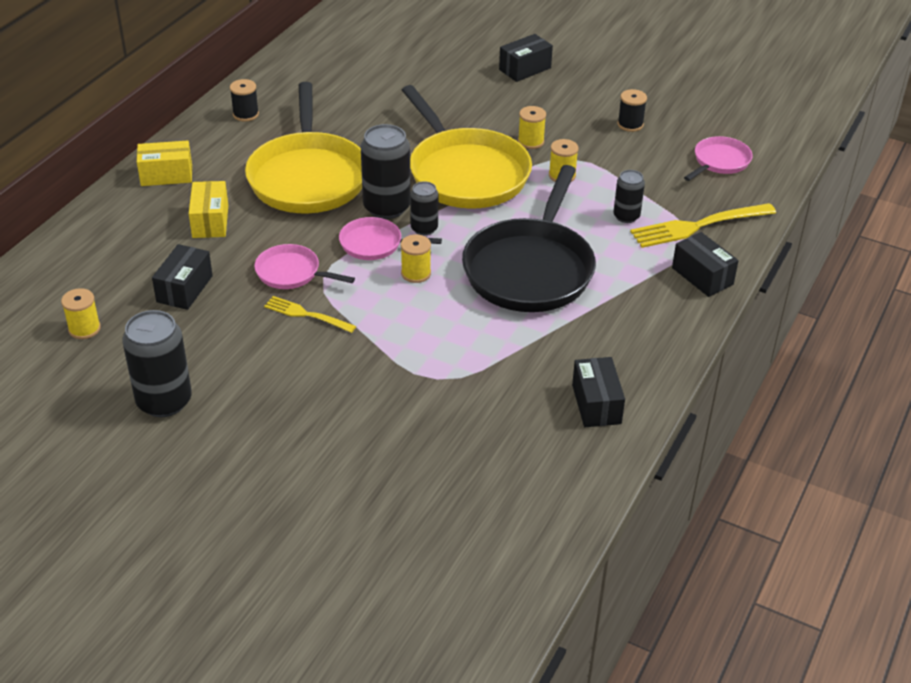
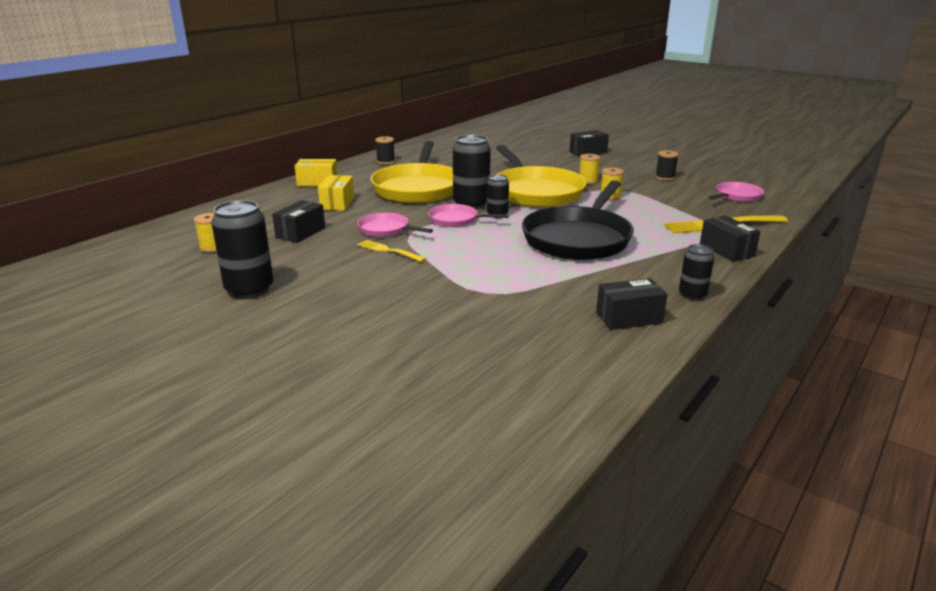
camera: 10 degrees right, 15 degrees down
(416, 273) = (484, 235): yellow spool -> none
(596, 404) = (629, 318): black box -> black box turned 75 degrees clockwise
(626, 216) = (660, 217): black can -> black can (692, 295)

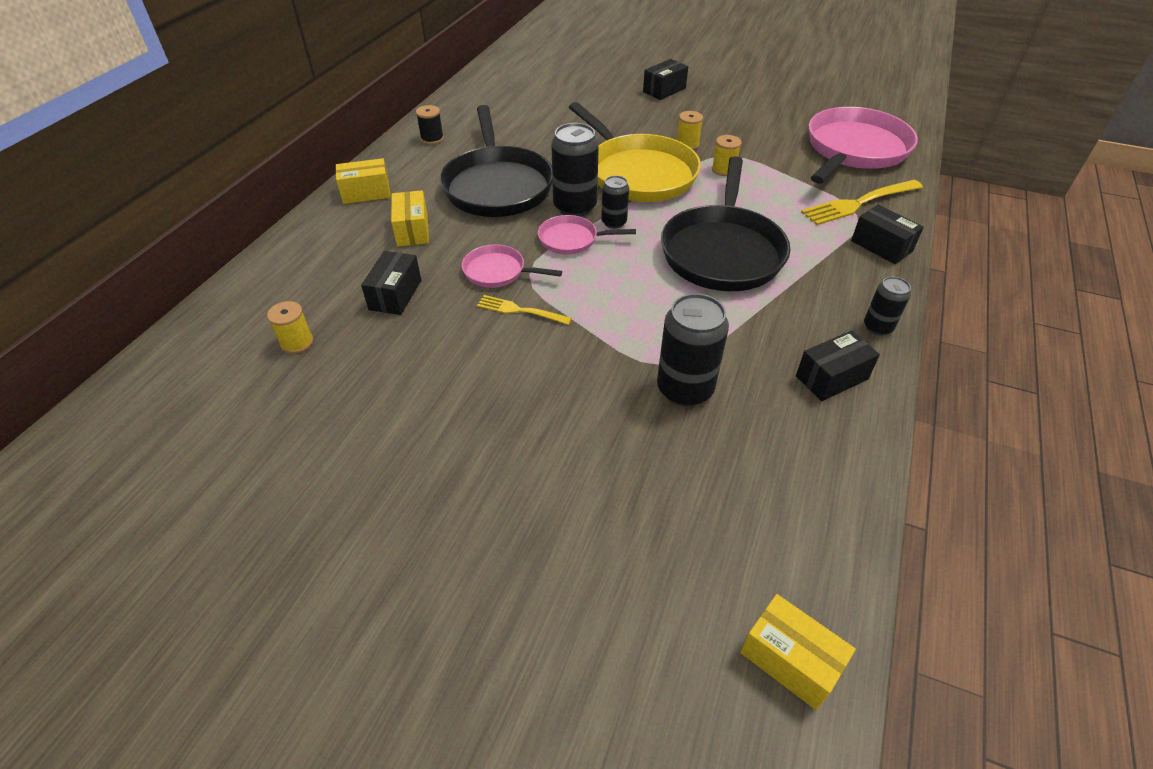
camera: 15 degrees left, 20 degrees up
(249, 289) = (387, 413): black can -> black can (685, 389)
(418, 188) = (497, 185): yellow pan -> black pan
(476, 474) = (790, 660): none -> yellow box
(665, 177) = (767, 126): black spool -> none
(736, 196) = (854, 150): pink pan -> pink pan, size x2.08

